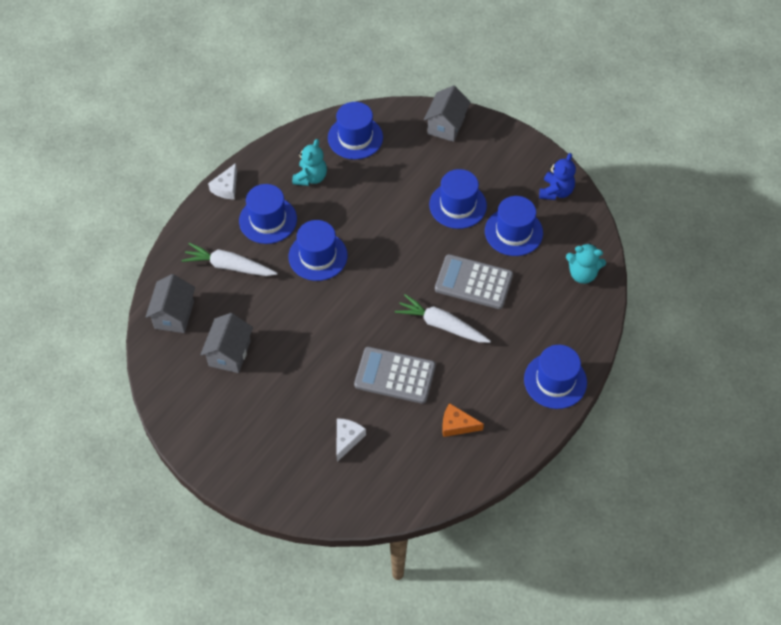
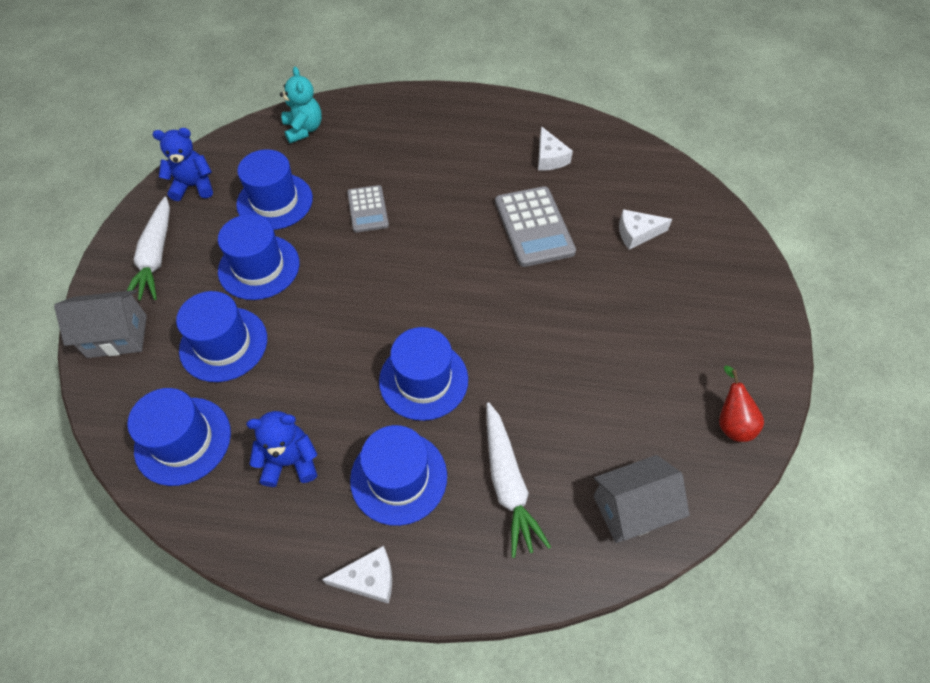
camera: 120 degrees left, 0 degrees up
(180, 398) = (731, 422): none -> red pear
(229, 353) = (631, 402): grey house -> none
(311, 177) = (290, 461): turquoise teddy bear -> blue teddy bear
(441, 325) = (443, 214): white carrot -> white carrot (156, 256)
(457, 425) = (549, 158): orange cheese -> white cheese
(473, 282) = (367, 209): grey calculator -> grey calculator, size x0.62
(555, 381) = (447, 109): blue hat -> blue hat (224, 344)

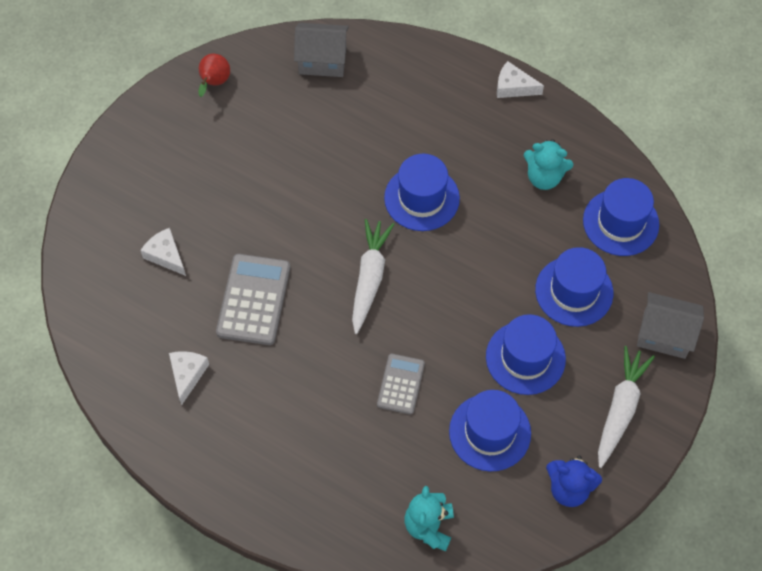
camera: 155 degrees left, 5 degrees up
(290, 461) = (544, 177): blue teddy bear -> turquoise teddy bear
(399, 477) = (470, 137): blue hat -> none
(508, 483) = (396, 105): white carrot -> white carrot (369, 278)
(637, 233) = (166, 255): white cheese -> white cheese turned 150 degrees counterclockwise

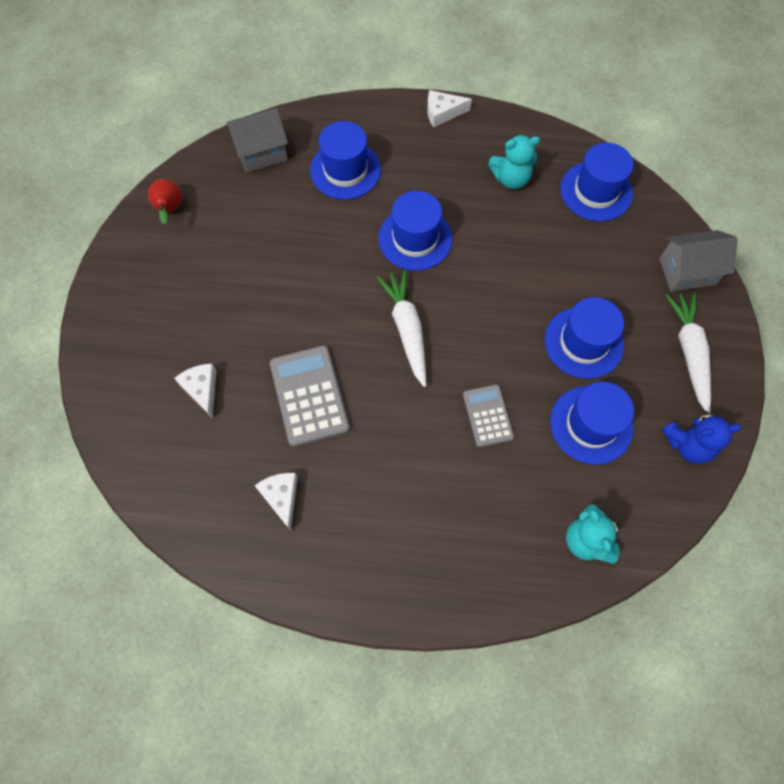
camera: 25 degrees left, 5 degrees up
(166, 255) = (202, 389): white cheese -> white cheese turned 45 degrees clockwise
(574, 291) = (591, 266): blue hat -> blue hat (345, 170)

